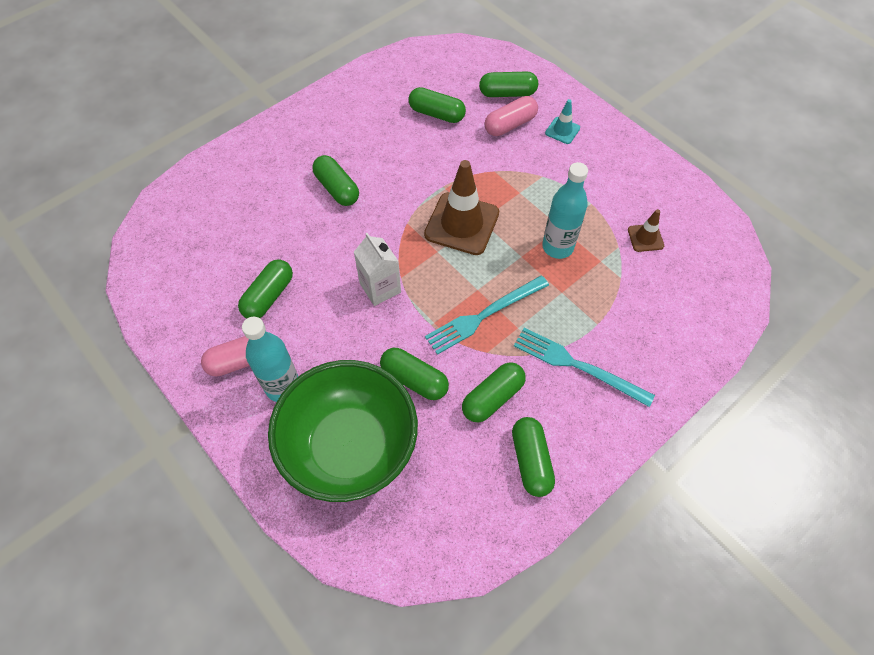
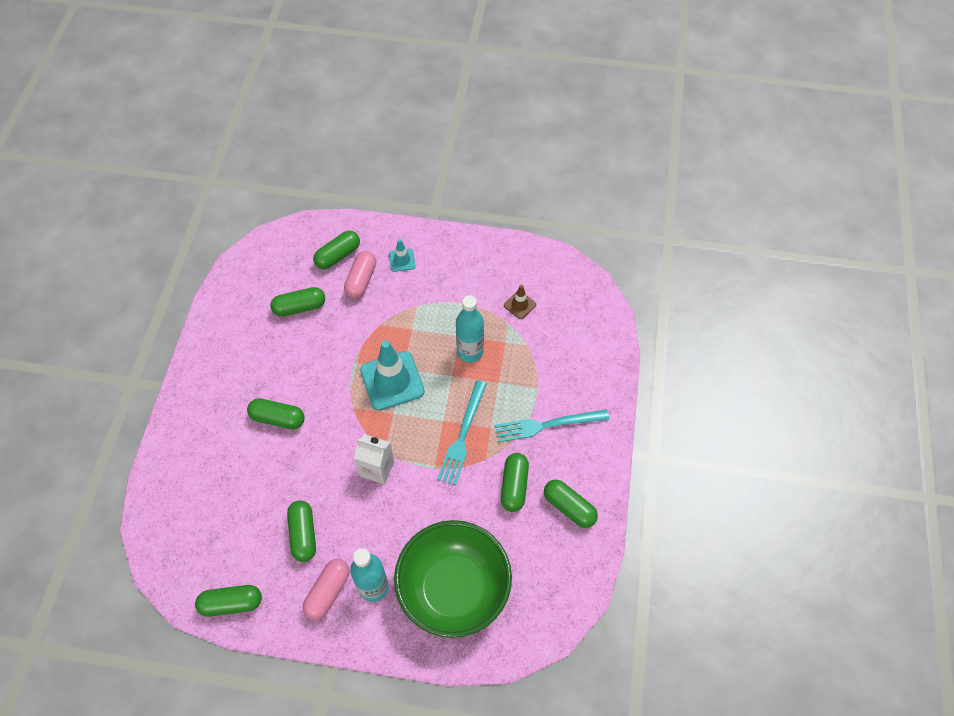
camera: 40 degrees left, 0 degrees up
(414, 379) = (455, 513): green capsule -> green capsule (231, 603)
(462, 224) = (392, 381): brown traffic cone -> turquoise traffic cone

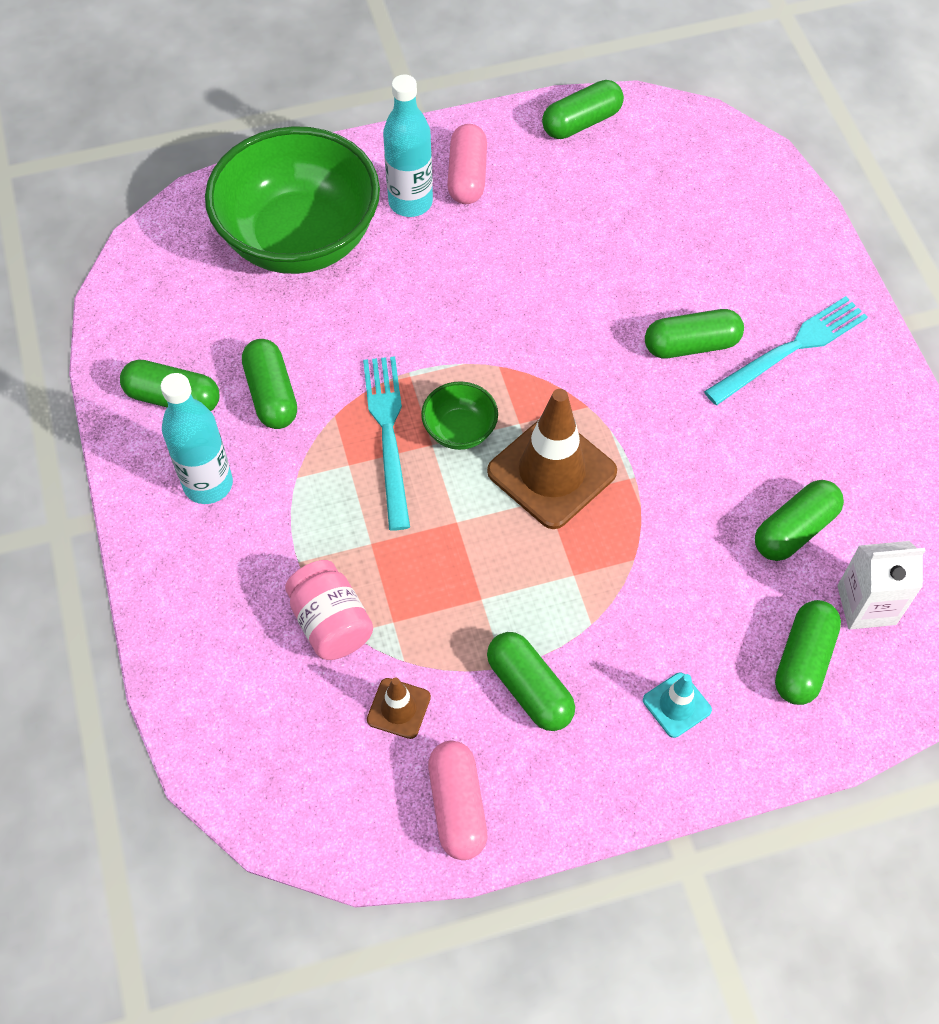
camera: 155 degrees right, 0 degrees up
(303, 534) = (544, 222): green capsule -> green capsule (529, 689)
(361, 280) = (724, 629): pink capsule -> pink capsule (457, 806)
(377, 468) = (494, 337): white carton -> white carton (866, 605)
(392, 381) = (552, 472): turquoise traffic cone -> brown traffic cone
(425, 422) = (460, 430): none -> green bowl
(470, 352) = (447, 576): turquoise bottle -> turquoise bottle (208, 484)
(533, 352) = (331, 623): none -> pink jar
(547, 425) = (255, 505): turquoise fork -> turquoise fork (790, 349)

